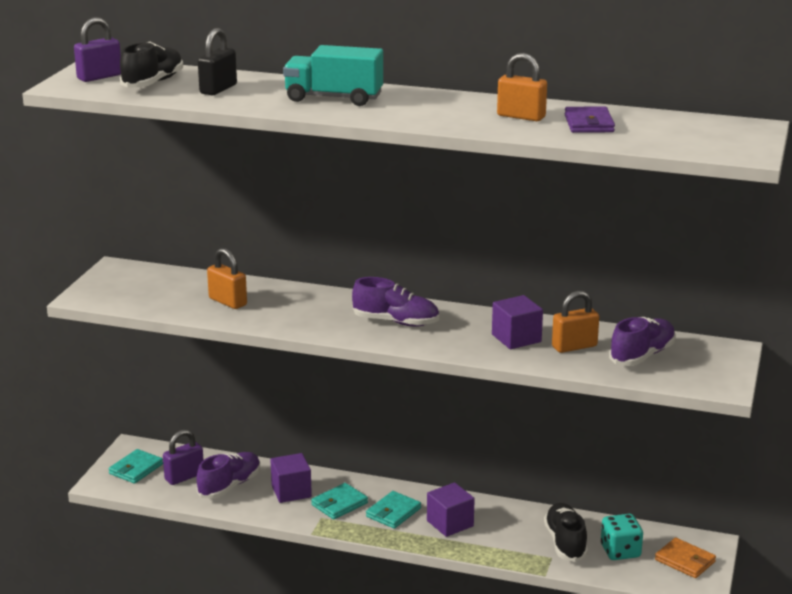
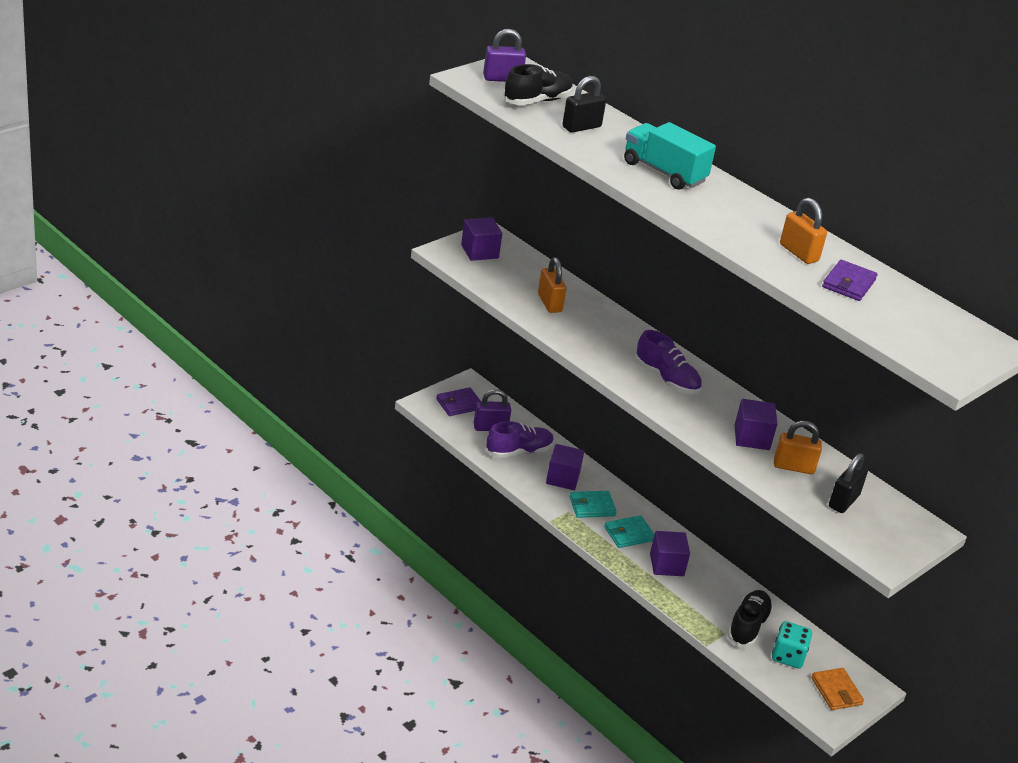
camera: 25 degrees right, 10 degrees up
(118, 284) = (479, 251): none -> purple cube
(136, 469) = (459, 404): turquoise wallet -> purple wallet
(642, 356) = (843, 501): purple shoe -> black padlock

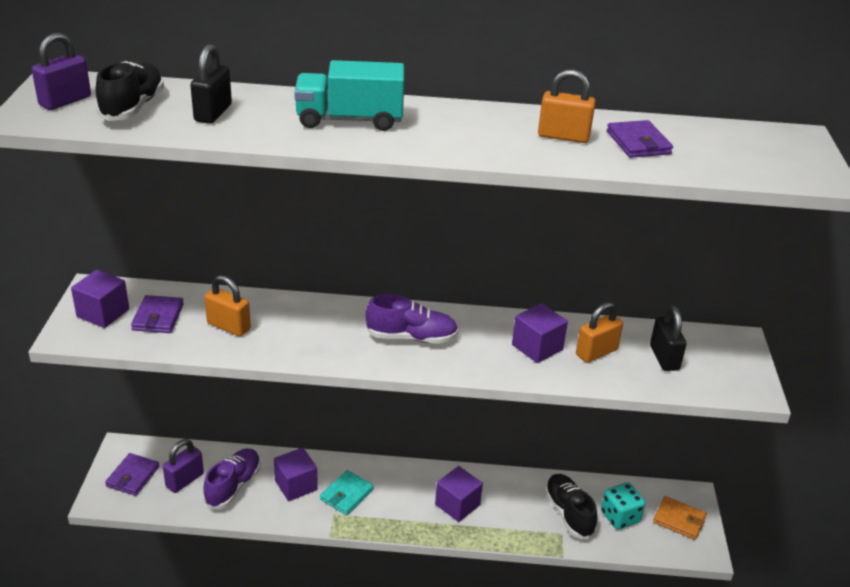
camera: 40 degrees left, 0 degrees up
(511, 273) = (158, 317): none -> purple wallet
(629, 534) = (401, 498): turquoise wallet -> none

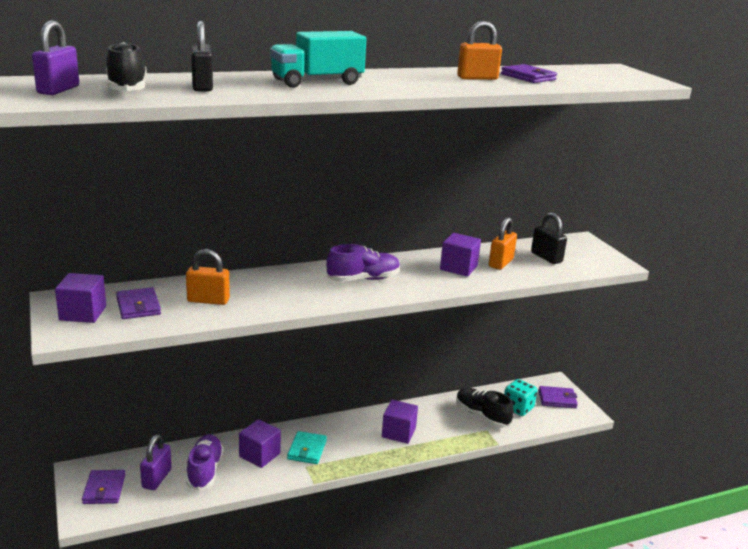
camera: 25 degrees left, 10 degrees down
(679, 520) = (557, 399): orange wallet -> purple wallet

